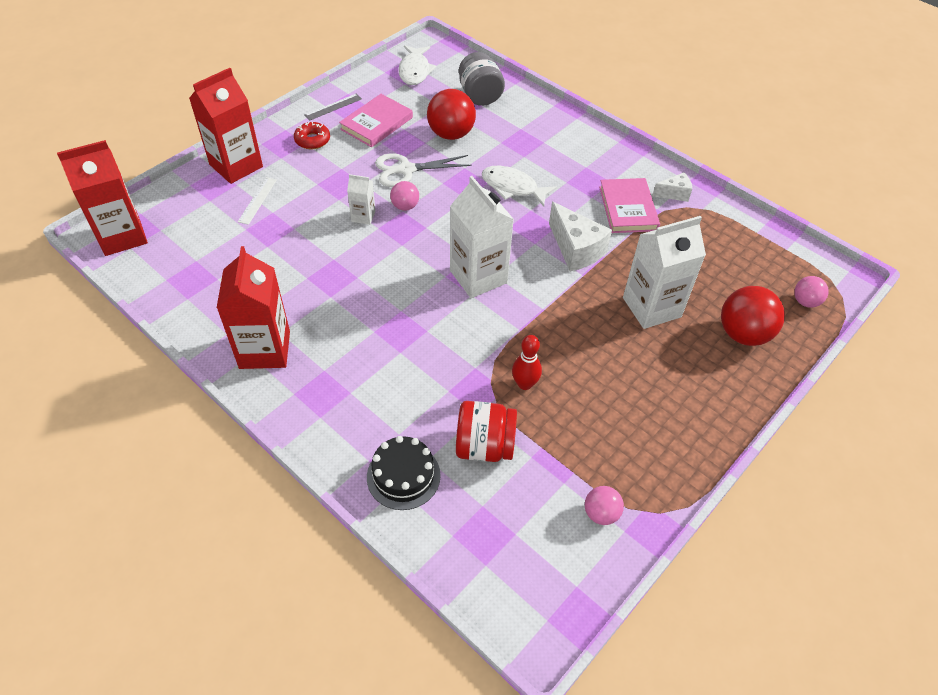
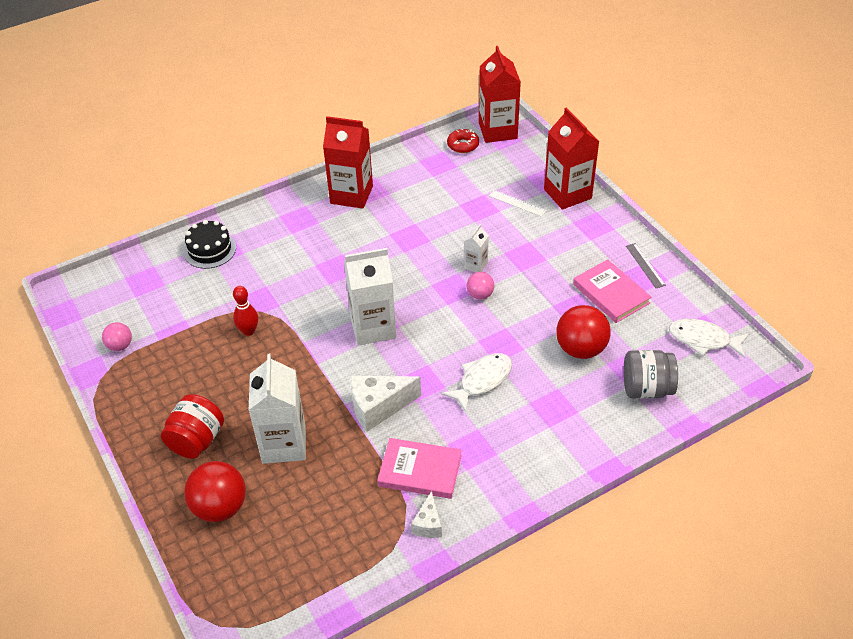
camera: 110 degrees right, 5 degrees down
(312, 140) = (593, 245): red donut -> red donut (463, 145)
(406, 170) = (532, 304): white scissors -> none
(484, 446) = (208, 295): red jar -> red jar (197, 440)
(805, 301) = (230, 584): pink ball -> none

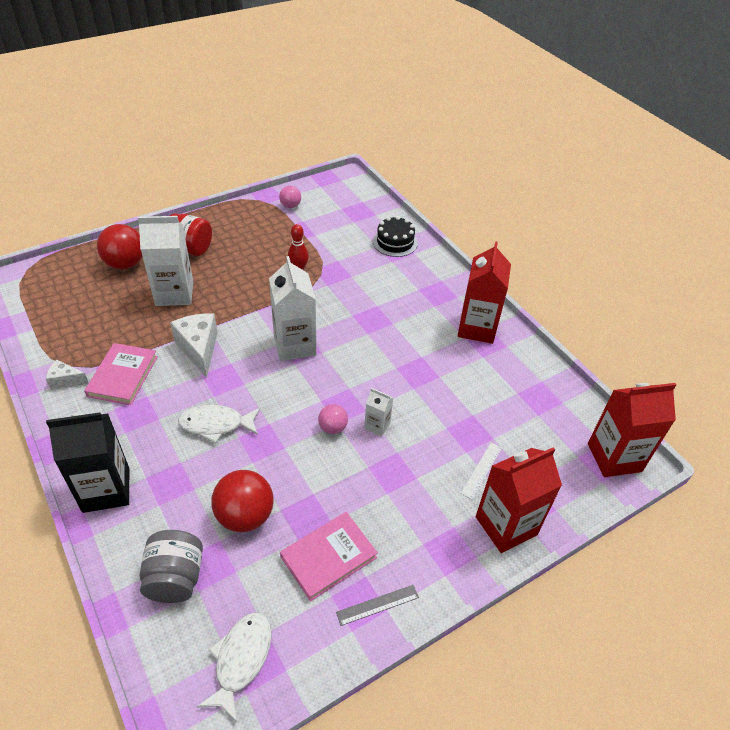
camera: 85 degrees right, 0 degrees up
(463, 145) = (577, 421): red donut -> none
(482, 380) = (216, 424): white fish -> white fish turned 135 degrees clockwise
(567, 455) = (106, 490): none -> black carton

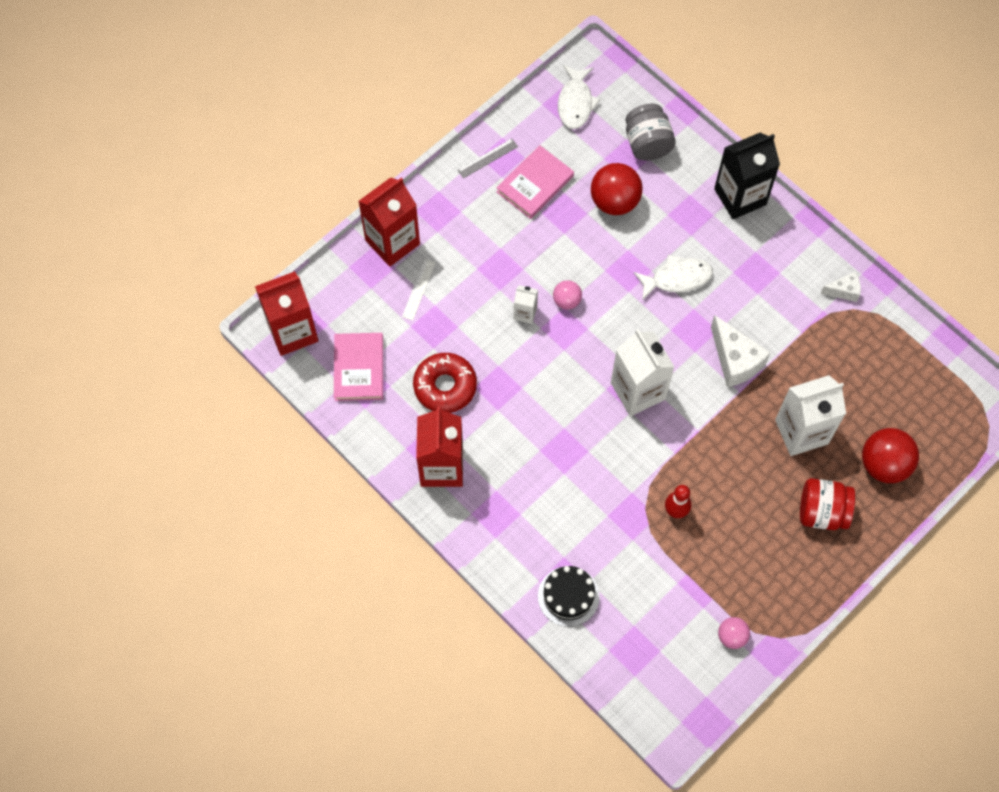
camera: 170 degrees right, 20 degrees up
(123, 376) = (793, 309): pink book -> pink book (359, 368)
(466, 382) = (445, 386): none -> red donut

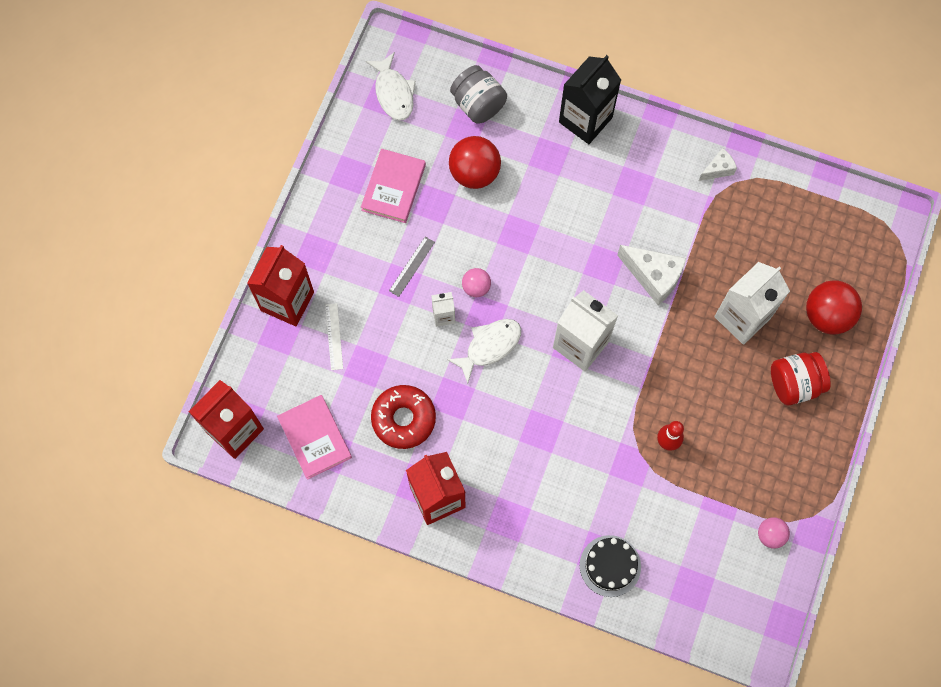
camera: 25 degrees left, 5 degrees up
(487, 158) = (337, 181): grey ruler -> grey ruler (412, 266)
(677, 278) = (565, 222): white fish -> white fish (489, 346)

